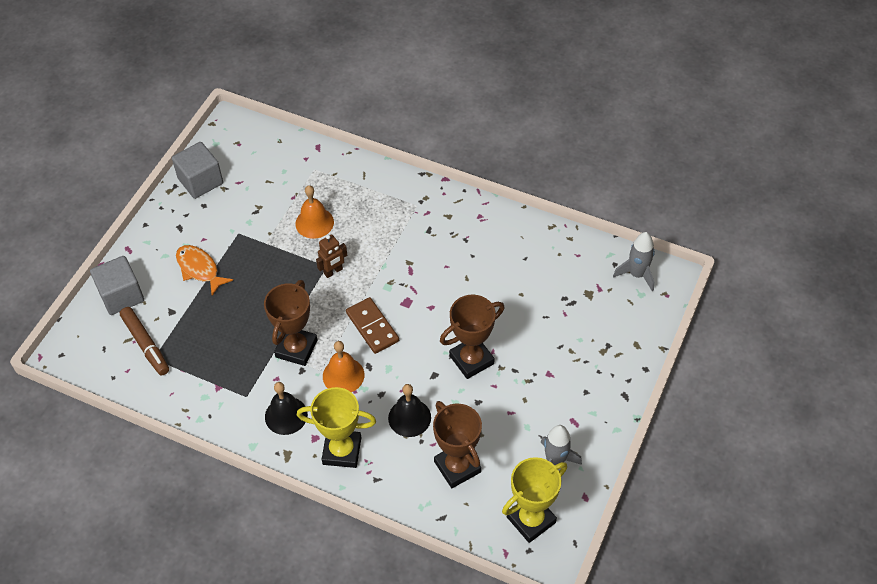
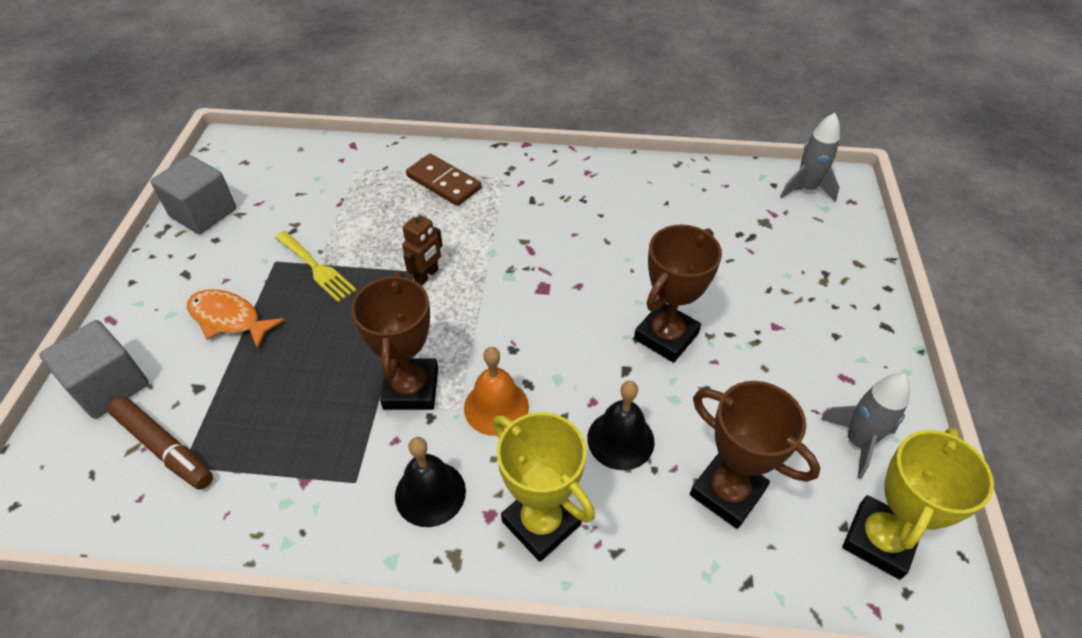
camera: 20 degrees left, 5 degrees down
(263, 246) = (316, 268): none -> yellow fork
(314, 223) = (379, 225): orange bell -> none
(342, 451) = (541, 522): yellow trophy -> yellow trophy turned 60 degrees clockwise
(372, 327) = (510, 330): brown domino -> brown domino (443, 182)

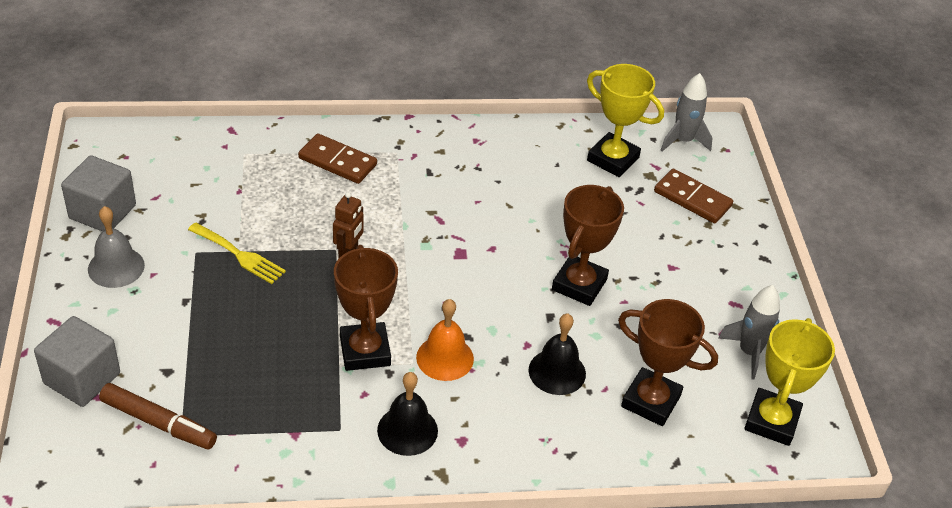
camera: 15 degrees left, 5 degrees down
(193, 269) = (116, 267): none -> grey bell
(229, 319) = (172, 309): orange fish -> none
(541, 522) = (506, 441): yellow trophy -> yellow trophy (613, 159)
(809, 251) = (692, 199): none -> brown domino

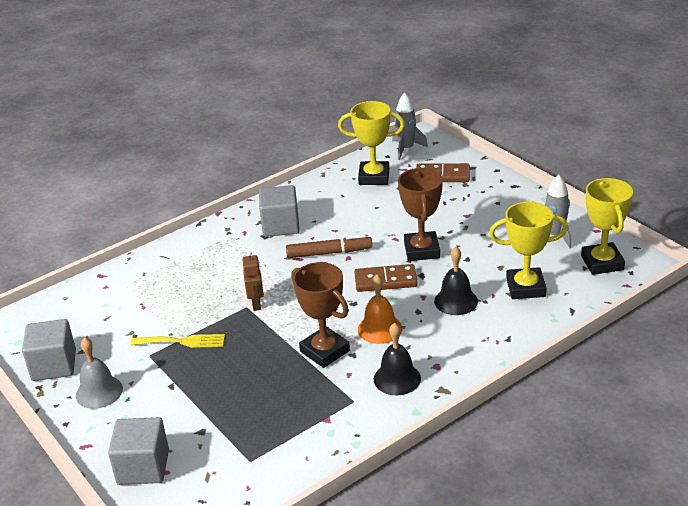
camera: 25 degrees left, 10 degrees down
(158, 423) = (226, 463): brown marker -> brown marker (329, 253)
(337, 161) = (196, 259): brown domino -> brown domino (385, 281)
(457, 168) = (280, 225): none -> grey cube
(651, 401) = (525, 287): brown trophy -> yellow trophy

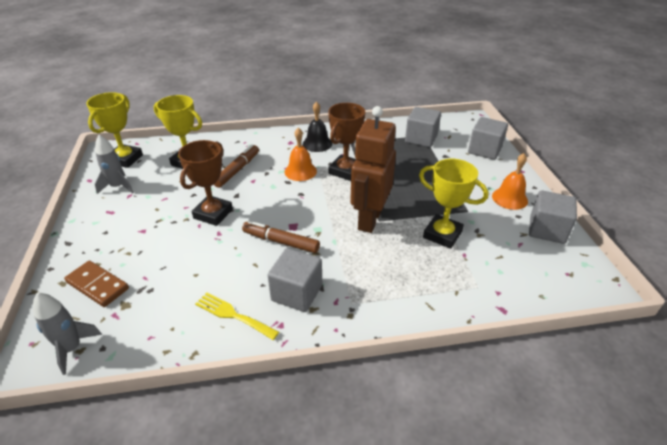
camera: 155 degrees left, 5 degrees up
(99, 392) = (509, 198): grey bell -> orange bell
(183, 342) = (439, 211): yellow fork -> yellow fork (233, 315)
(250, 451) = (421, 139): none -> grey cube
(256, 304) = (369, 219): brown robot -> brown robot, size x2.22
(325, 351) = (345, 171): brown trophy -> brown trophy turned 45 degrees clockwise
(374, 177) = (153, 318): yellow trophy -> yellow trophy (442, 234)
(385, 281) = (264, 200): brown domino -> none
(456, 301) = (237, 170): black bell -> brown marker

